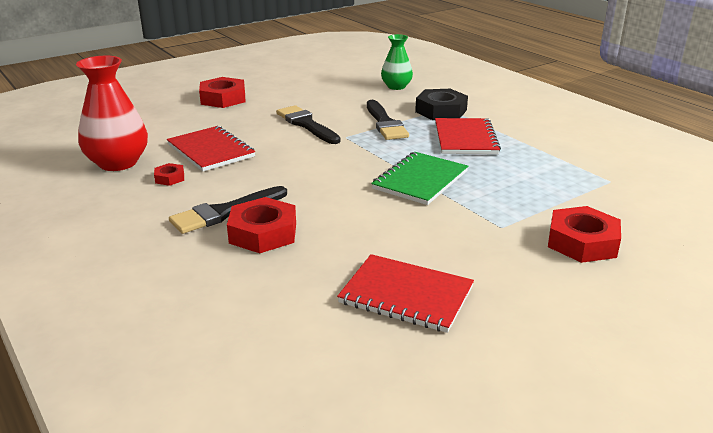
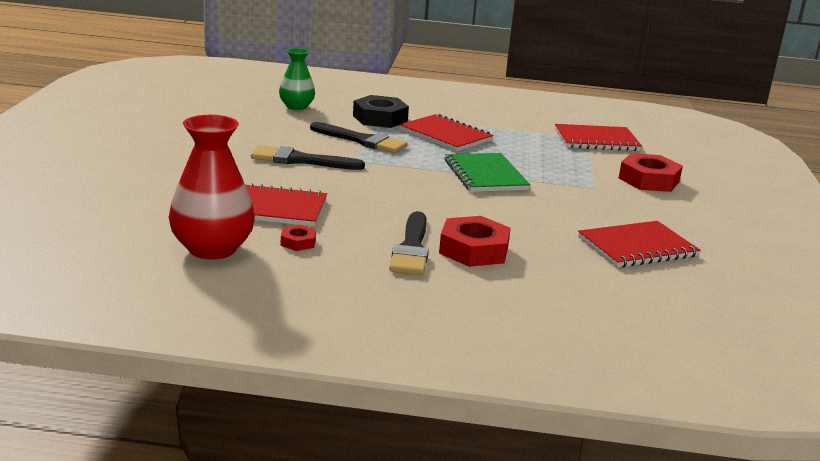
camera: 50 degrees left, 5 degrees down
(223, 98) = (157, 160): red nut -> none
(616, 186) = (596, 140): none -> red notebook

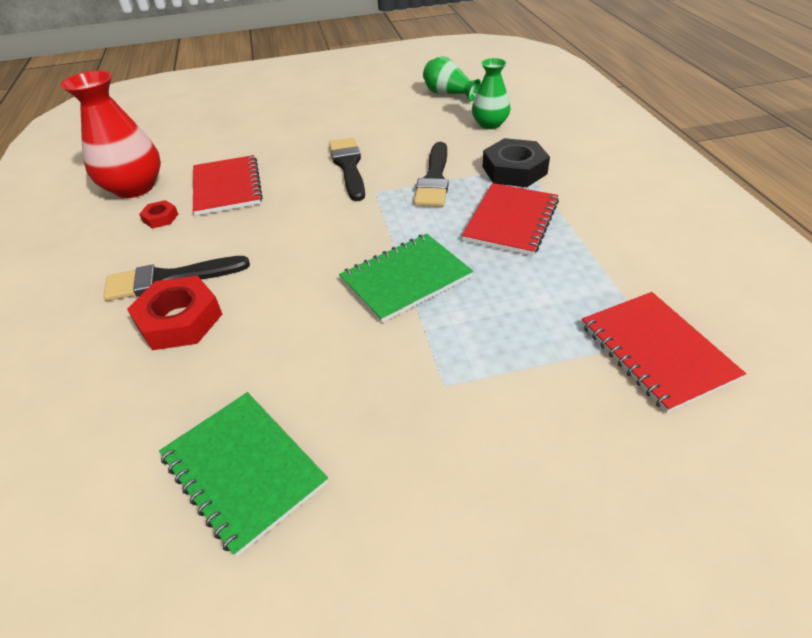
camera: 75 degrees right, 20 degrees up
(215, 104) = (448, 94): none -> green vase
(637, 247) = (243, 470): red notebook -> green notebook
(648, 180) = (531, 446): red nut -> none

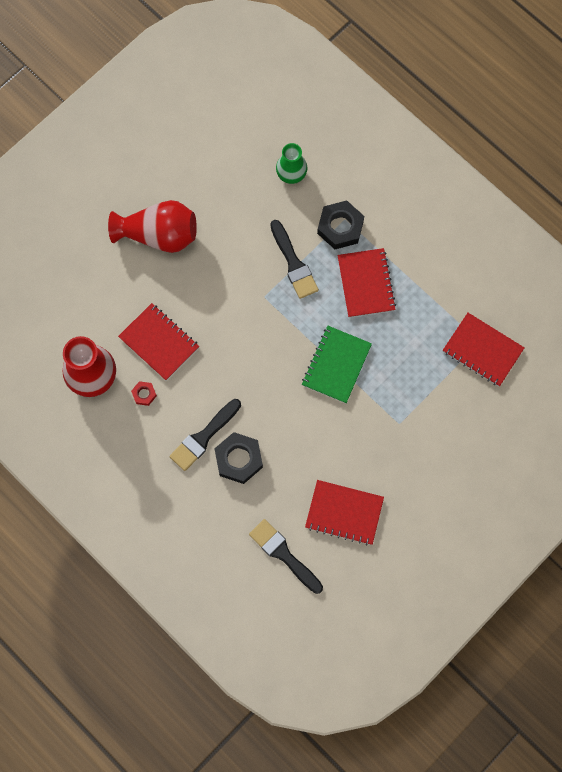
camera: 35 degrees left, 30 degrees up
(179, 320) = (238, 459): red nut -> black nut
(243, 470) = (344, 513): green notebook -> red notebook
(317, 124) = (159, 235): none -> red vase
(348, 166) = (225, 277): black brush -> black brush (283, 554)
(448, 94) = (232, 140): green vase -> none

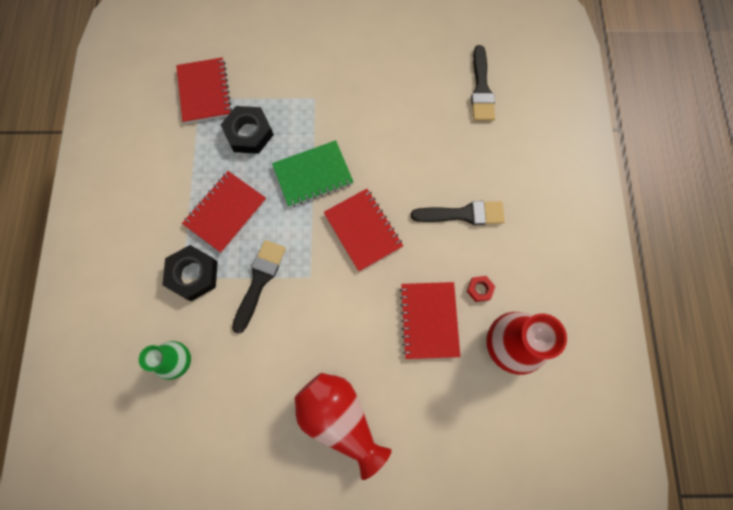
camera: 135 degrees left, 0 degrees up
(238, 459) = (452, 175): black nut -> black nut (249, 133)
(344, 513) = (413, 78): red notebook -> red notebook (363, 230)

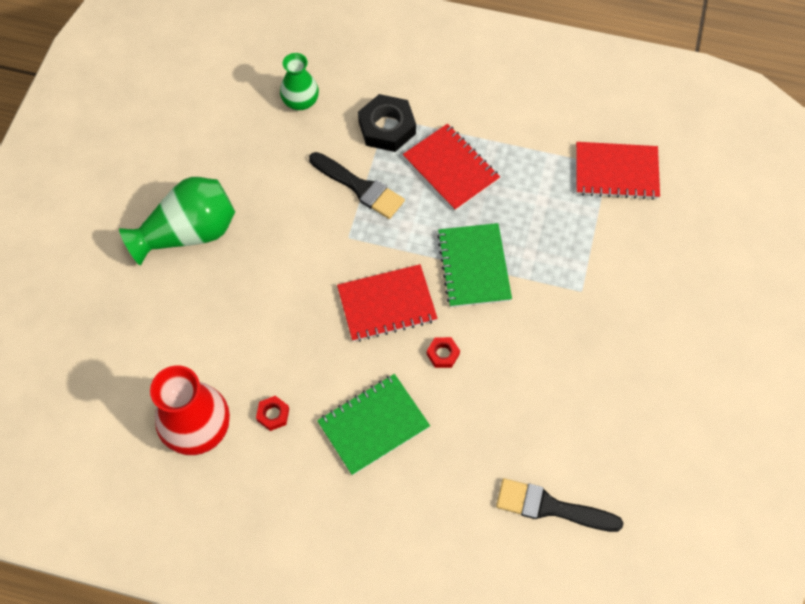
camera: 105 degrees right, 10 degrees down
(249, 133) = (547, 209): black nut -> none
(340, 418) = (189, 233): red vase -> green vase
(392, 180) = (443, 354): none -> red nut
(429, 320) = (257, 347): red notebook -> none
(463, 214) = (373, 425): black brush -> green notebook

